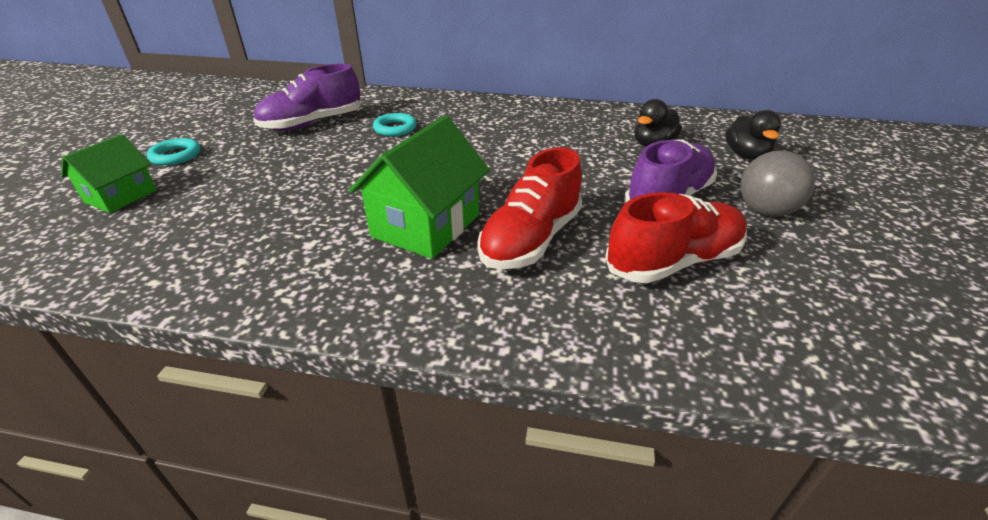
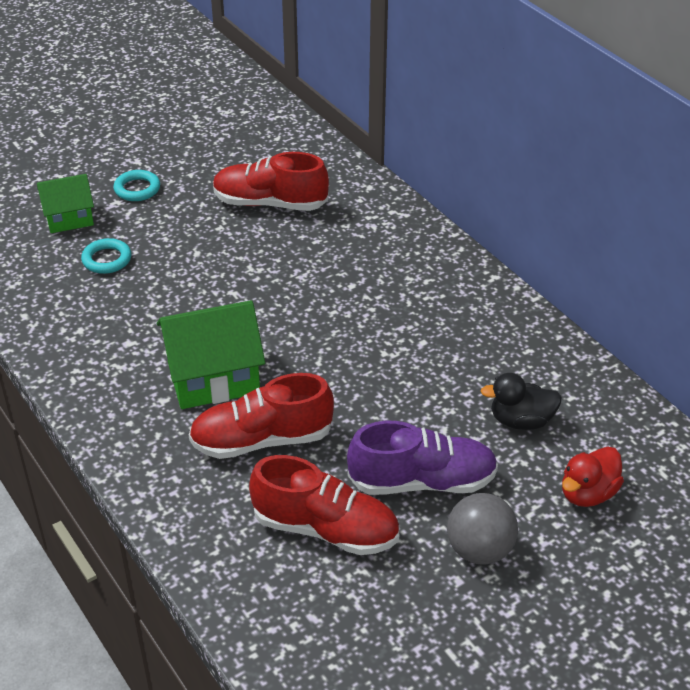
camera: 45 degrees right, 5 degrees up
(312, 123) = (270, 203): purple shoe -> red shoe
(395, 128) = (326, 251): turquoise ring -> turquoise ring (107, 259)
(746, 155) = (588, 493): black duck -> red duck

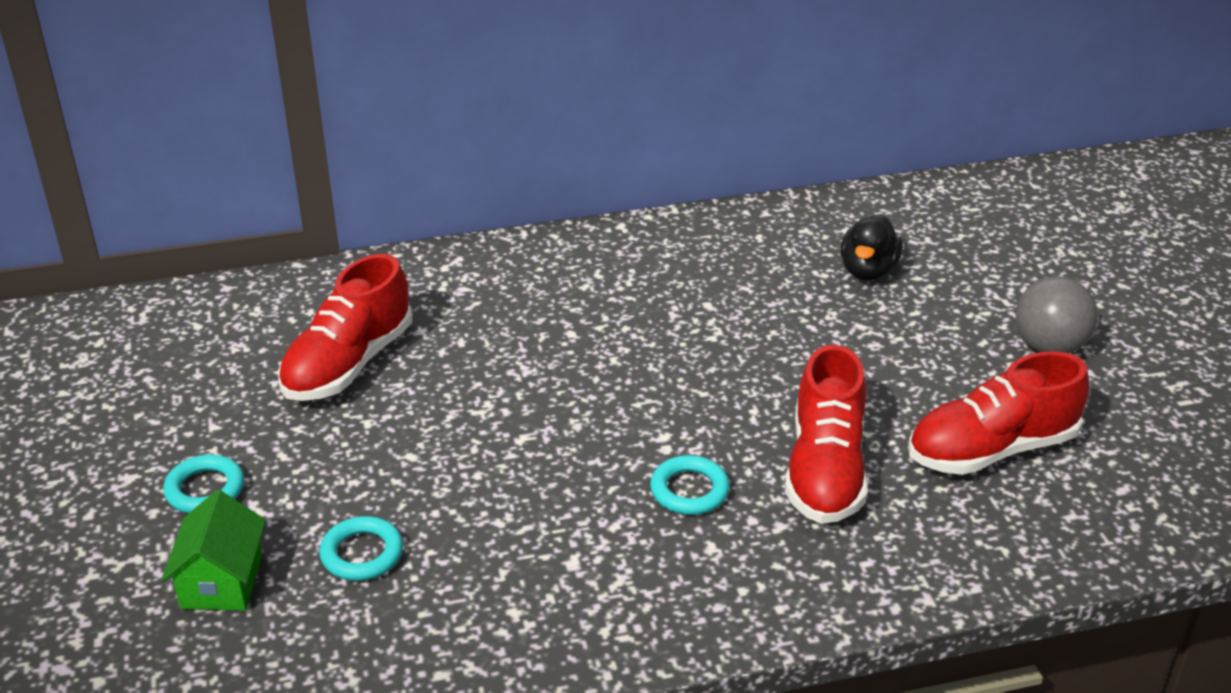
camera: 70 degrees left, 5 degrees down
(213, 378) = (689, 490): green house -> turquoise ring
(326, 529) = (991, 449): red shoe -> red shoe turned 150 degrees counterclockwise
(422, 481) = (937, 360): purple shoe -> none
(588, 493) = (988, 258): red duck -> none

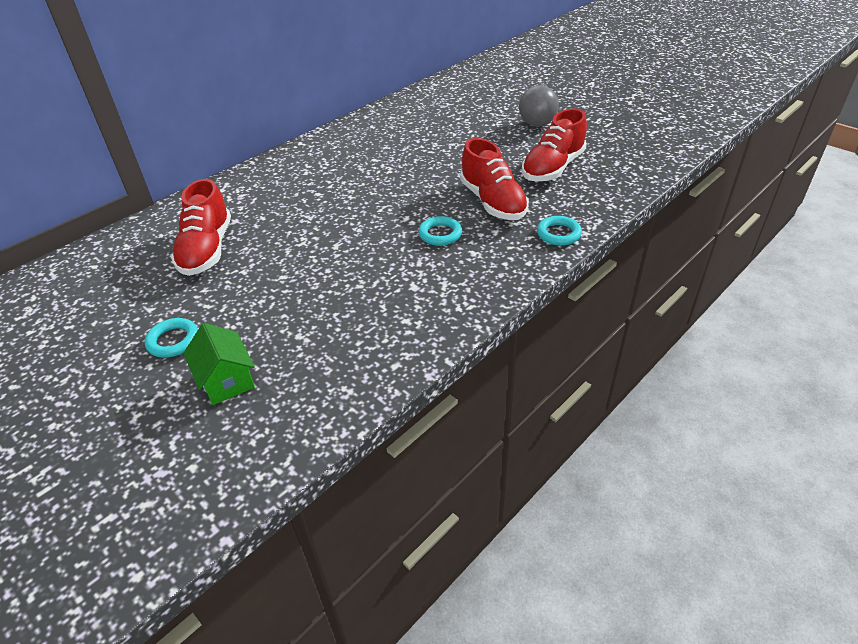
camera: 30 degrees left, 5 degrees up
(362, 554) = (298, 331): turquoise ring -> turquoise ring (558, 234)
(868, 271) = (434, 123): black duck -> none

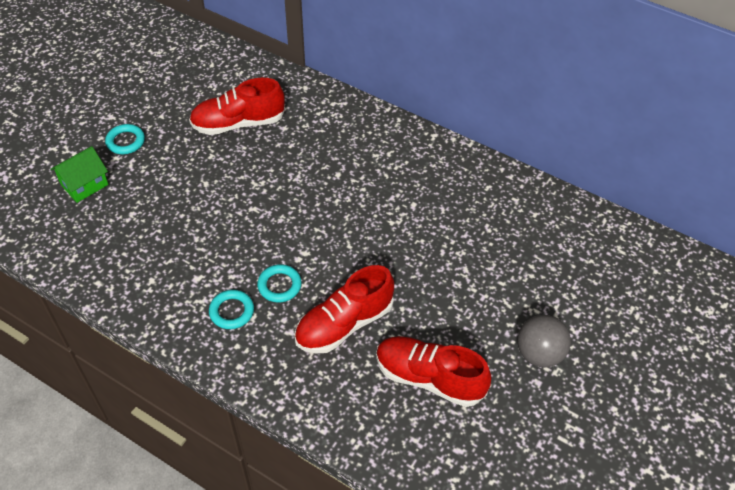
camera: 75 degrees right, 10 degrees up
(558, 234) = (291, 391): turquoise ring -> turquoise ring (231, 311)

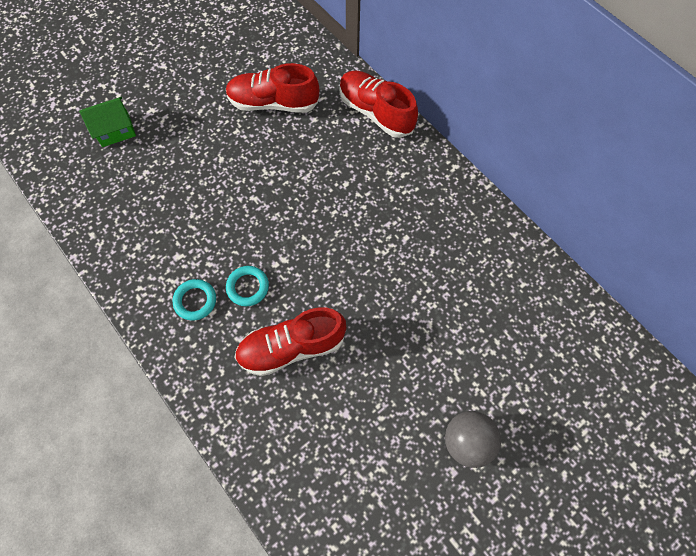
camera: 20 degrees right, 15 degrees up
(125, 141) = (166, 95): turquoise ring -> none
(429, 378) = (349, 431): red shoe -> red shoe (375, 112)

